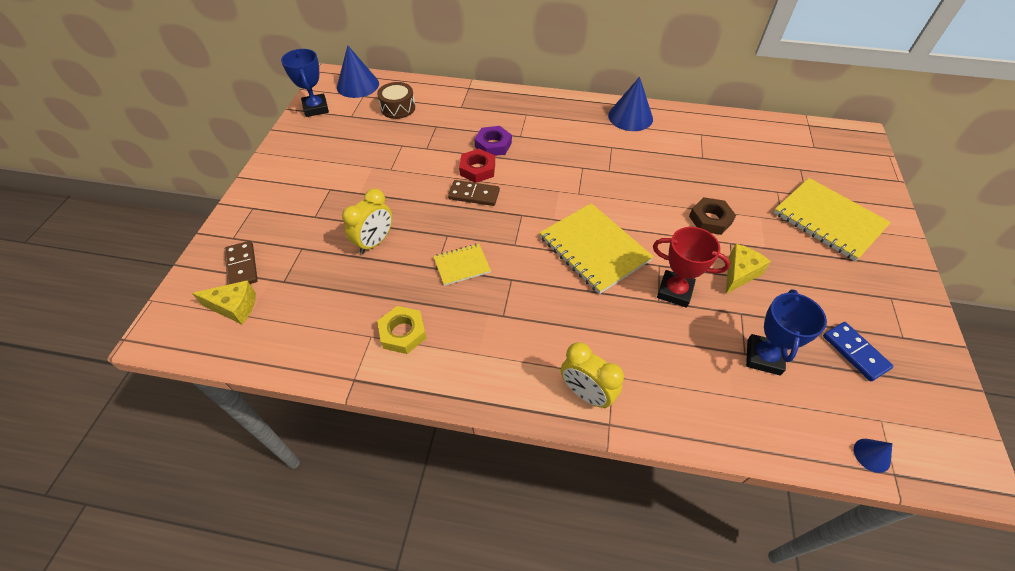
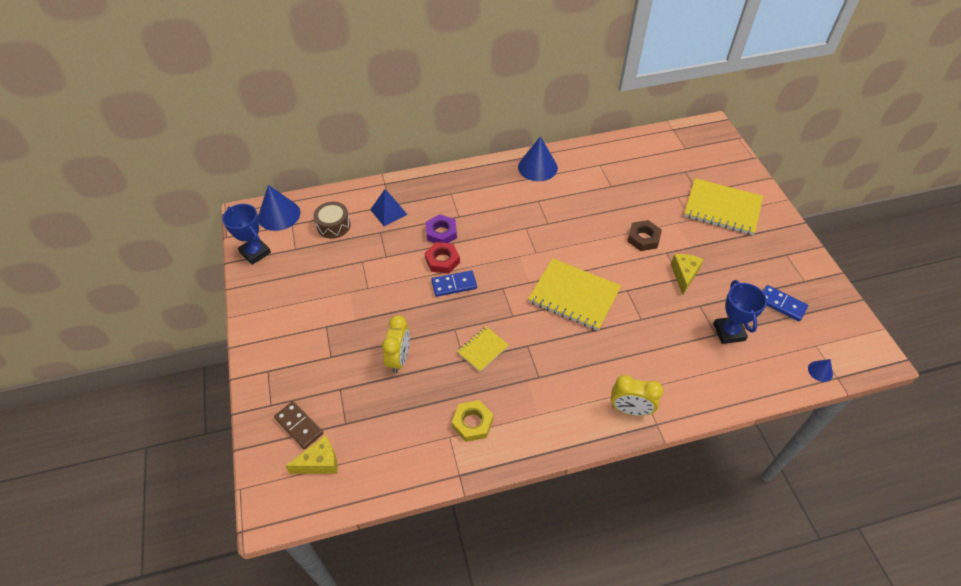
camera: 25 degrees left, 0 degrees up
(455, 112) = (388, 212): none -> blue pyramid
(474, 195) = (454, 285): brown domino -> blue domino
(674, 291) = (648, 307): red trophy -> none

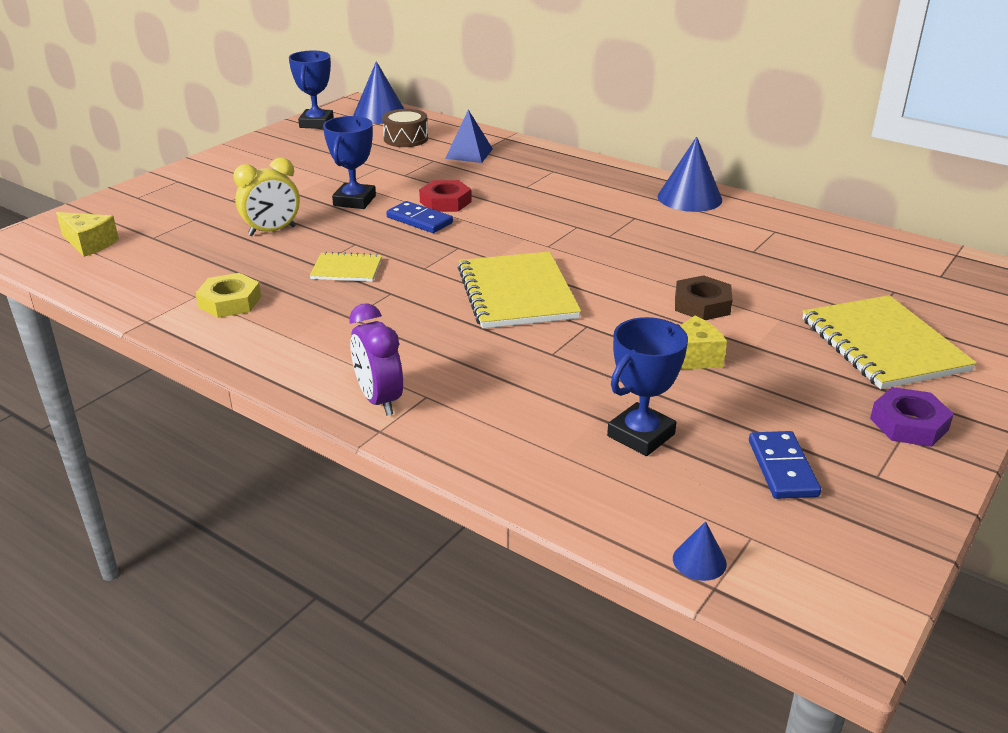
camera: 50 degrees right, 20 degrees down
(299, 426) = (125, 218): brown domino -> none
(398, 298) = (354, 201): none -> blue trophy
(441, 233) = (485, 187): purple nut -> purple nut (909, 424)
(630, 409) = (379, 400): yellow clock -> purple clock

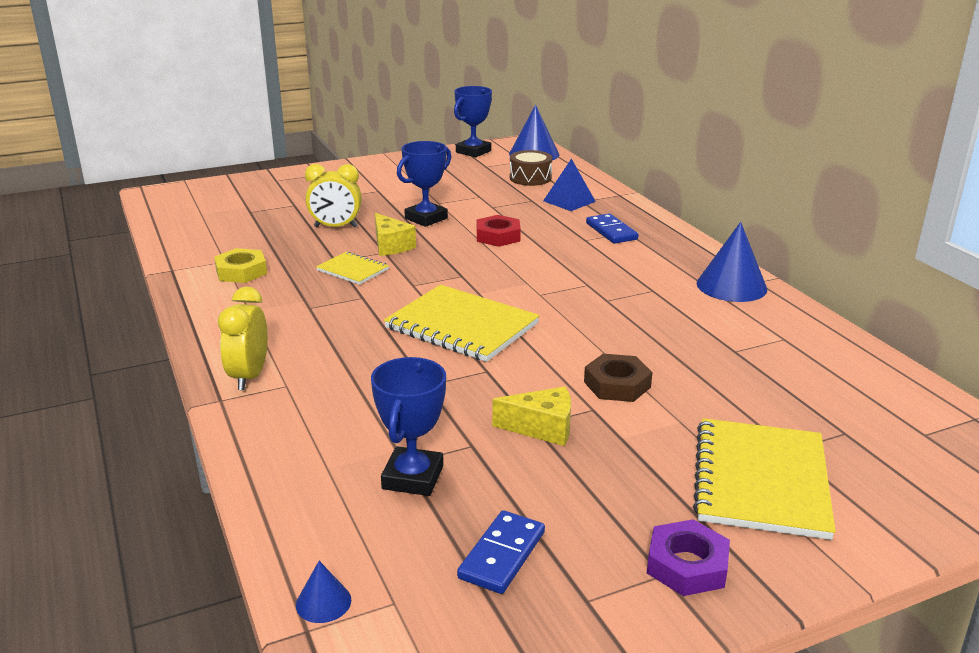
camera: 30 degrees right, 5 degrees down
(89, 243) = (204, 206): yellow cheese -> yellow cheese (391, 246)
(379, 400) = (249, 376): purple clock -> yellow clock
(419, 220) = (458, 246): blue domino -> blue domino (611, 231)
(517, 293) = (462, 326): yellow notebook -> yellow notebook turned 75 degrees counterclockwise
(641, 435) = (413, 477): blue trophy -> blue trophy turned 60 degrees counterclockwise

